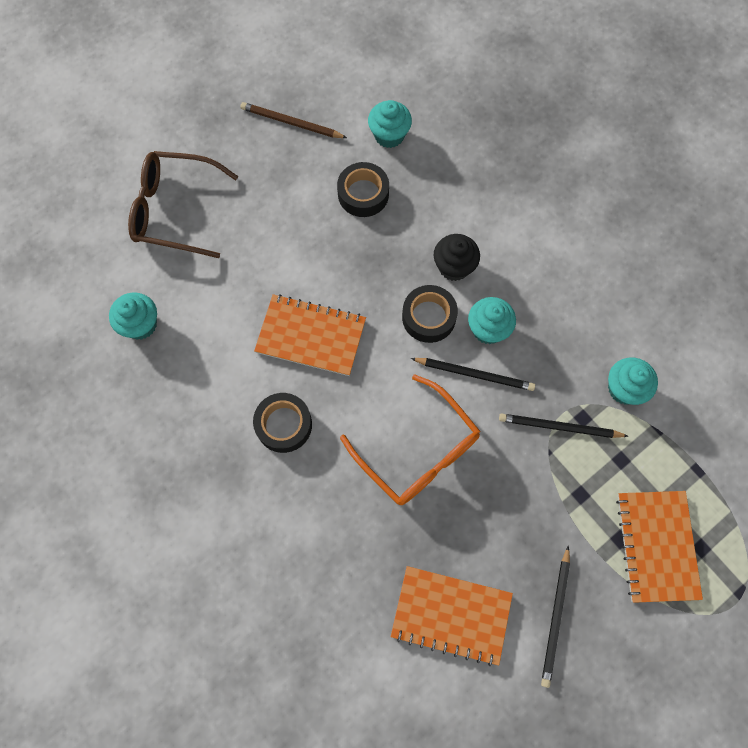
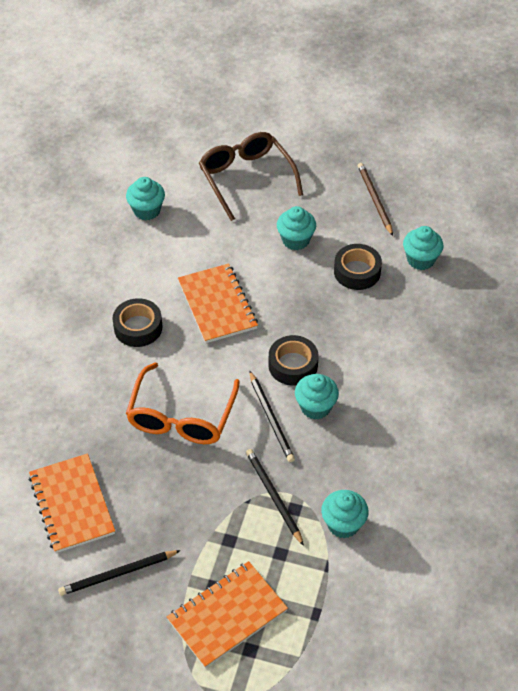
camera: 55 degrees right, 20 degrees down
(286, 219) = (295, 240): none -> turquoise cupcake
(454, 267) = (348, 358): black cupcake -> none

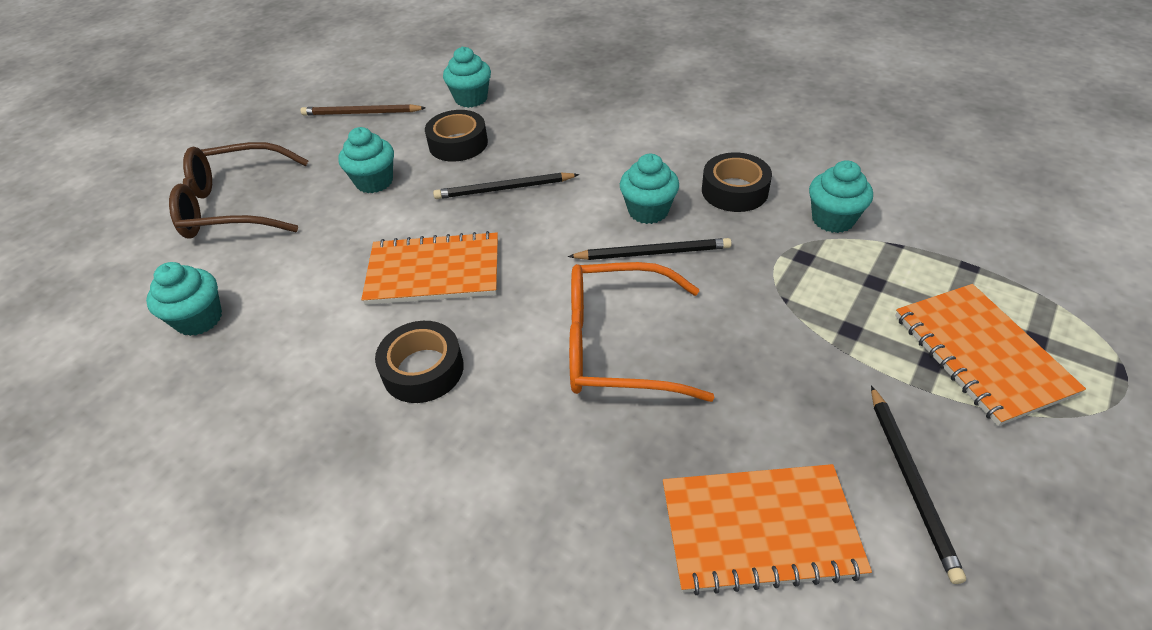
camera: 70 degrees left, 5 degrees down
(181, 416) = (617, 345): orange glasses -> orange glasses turned 150 degrees clockwise
(273, 496) = (781, 272): black pencil -> black pencil (504, 189)
(293, 365) = (574, 218): black tape -> black tape (734, 191)

